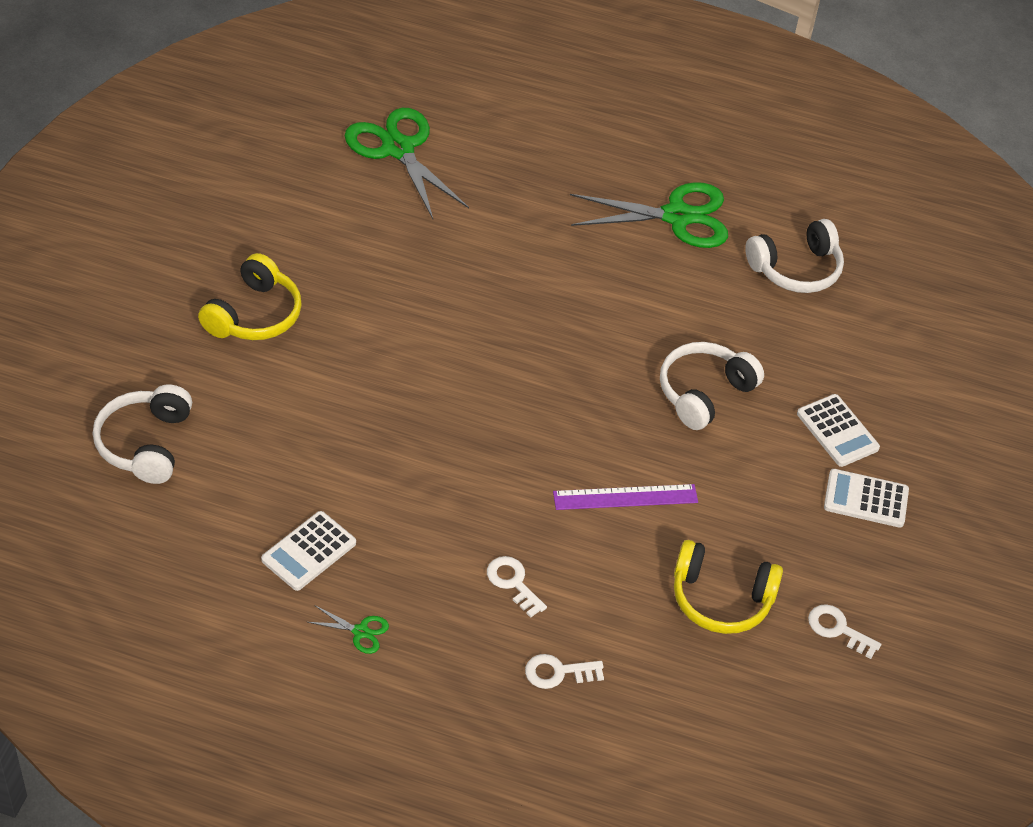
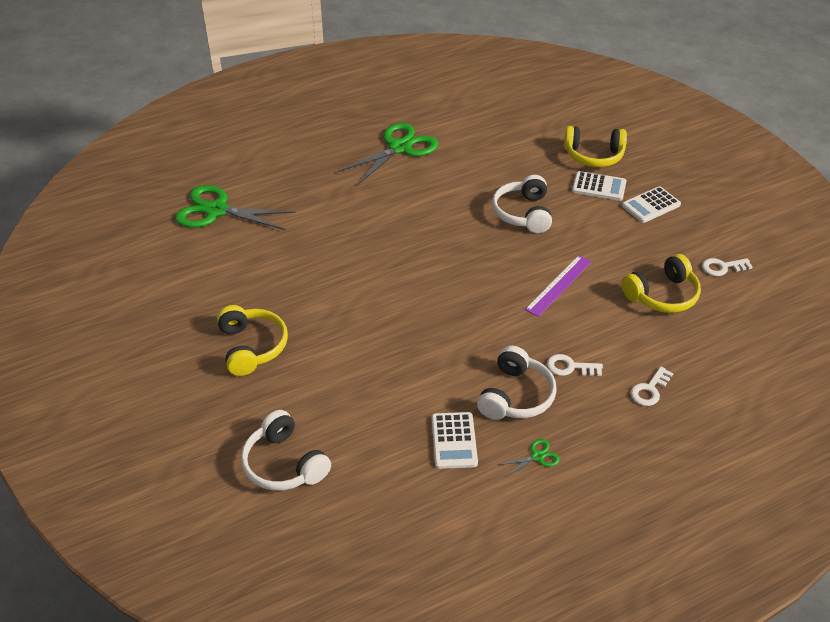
camera: 40 degrees left, 5 degrees down
(796, 269) = (483, 134): white headphones -> white headphones (516, 396)
(888, 392) = (593, 156): none -> yellow headphones

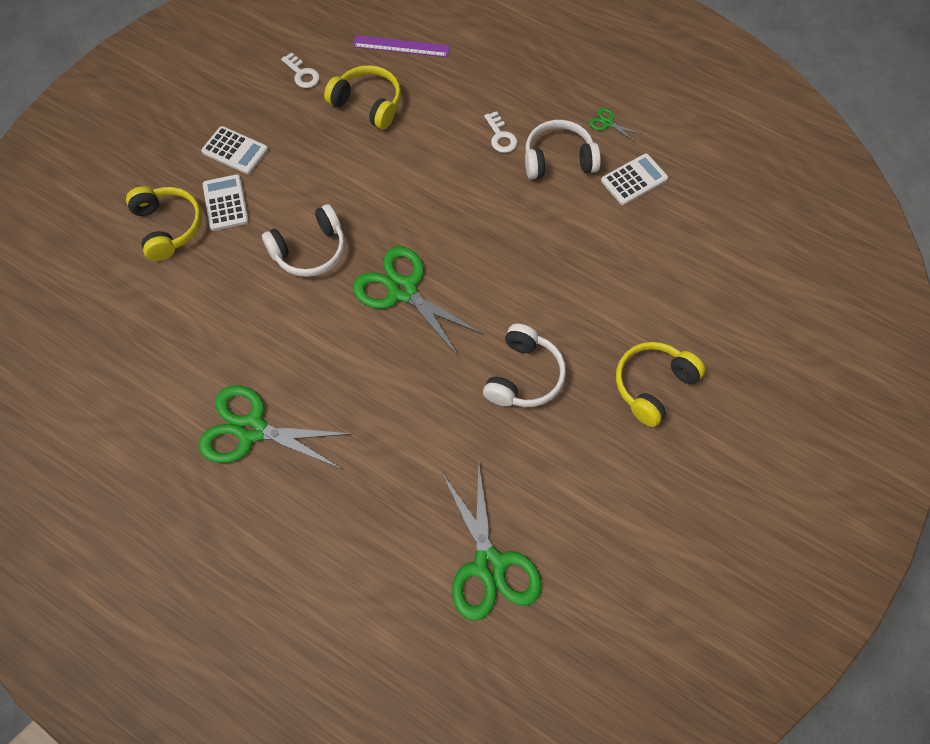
camera: 120 degrees left, 20 degrees up
(284, 464) = (746, 281): white headphones -> white headphones (524, 376)
(450, 247) = (403, 290): none -> green scissors
(559, 285) = (403, 180): purple ruler -> purple ruler (401, 46)
(649, 390) = (489, 79): white key -> none

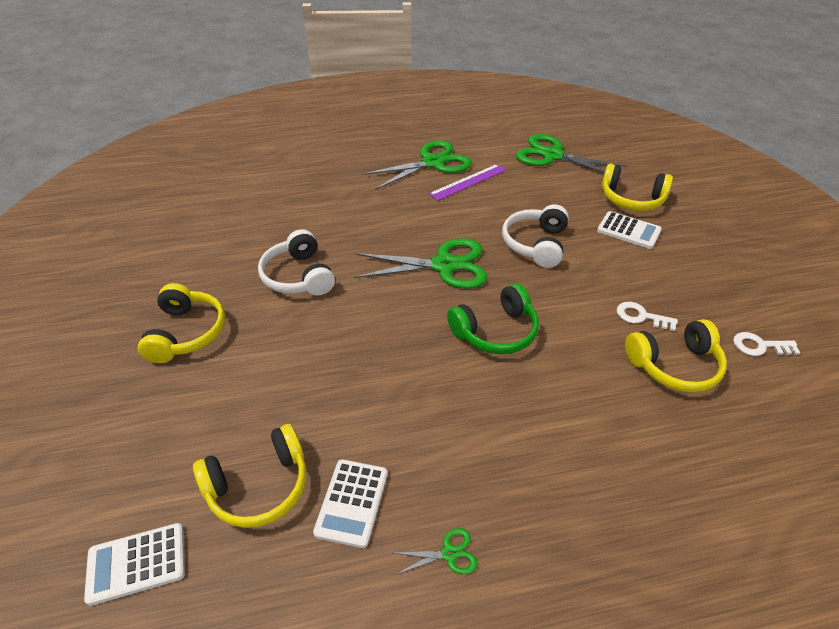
camera: 135 degrees right, 20 degrees down
(235, 151) = (684, 259): white calculator -> white calculator (137, 563)
(401, 46) = (752, 448): purple ruler -> purple ruler (468, 182)
(439, 208) = (496, 331): none -> green headphones
(489, 565) = (231, 192): green scissors -> green scissors (552, 156)
(500, 136) = (532, 435): white key -> white key (641, 316)
(558, 159) = (452, 458): white headphones -> none
(678, 226) = (259, 486): none -> yellow headphones

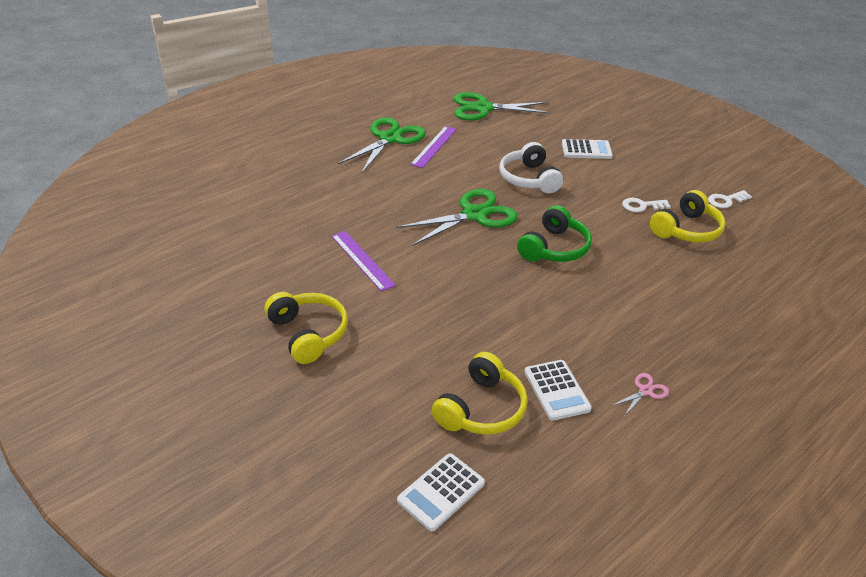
camera: 30 degrees left, 5 degrees down
(298, 276) = (362, 260): white headphones -> purple ruler
(449, 553) = (645, 391): green scissors -> pink scissors
(631, 199) = (569, 126): yellow headphones -> none

